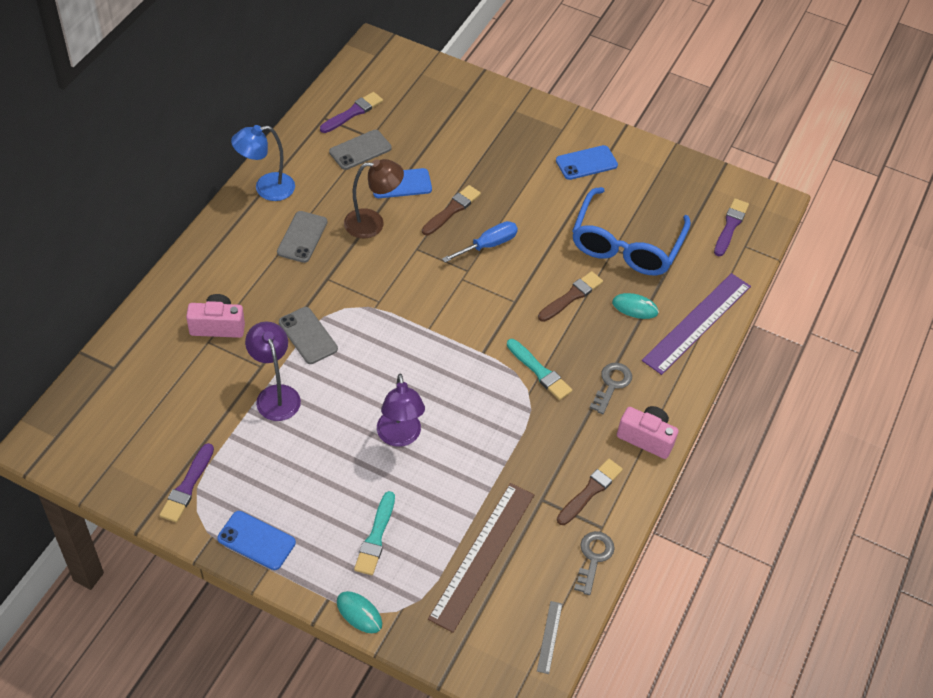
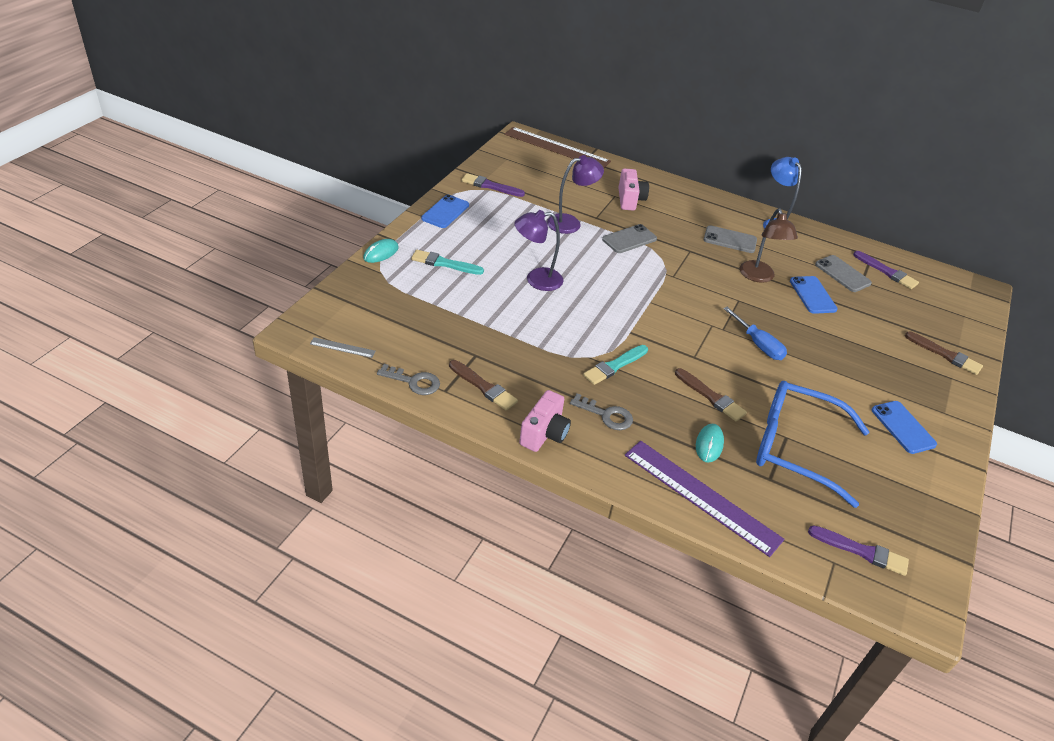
camera: 90 degrees right, 10 degrees down
(452, 210) = (793, 324): brown brush -> brown brush (945, 354)
(483, 555) = (423, 316): brown ruler -> brown ruler (556, 148)

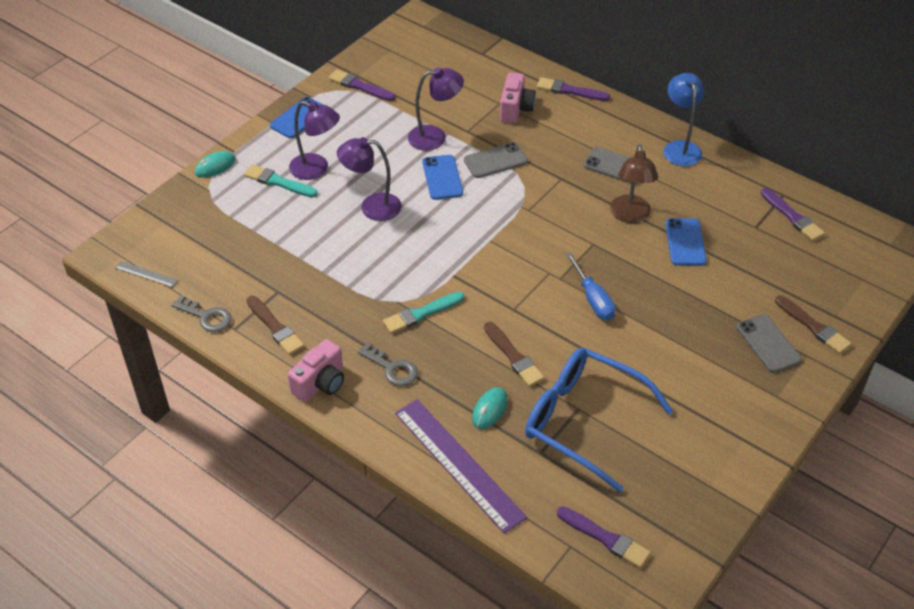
camera: 15 degrees right, 5 degrees up
(475, 252) = (316, 169): none -> purple lamp
(556, 148) = (453, 36): brown ruler -> none
(668, 185) = (570, 91): none -> purple brush
(842, 274) = (735, 217): grey phone -> grey phone (768, 343)
(903, 427) = (718, 409): blue phone -> blue phone (442, 177)

